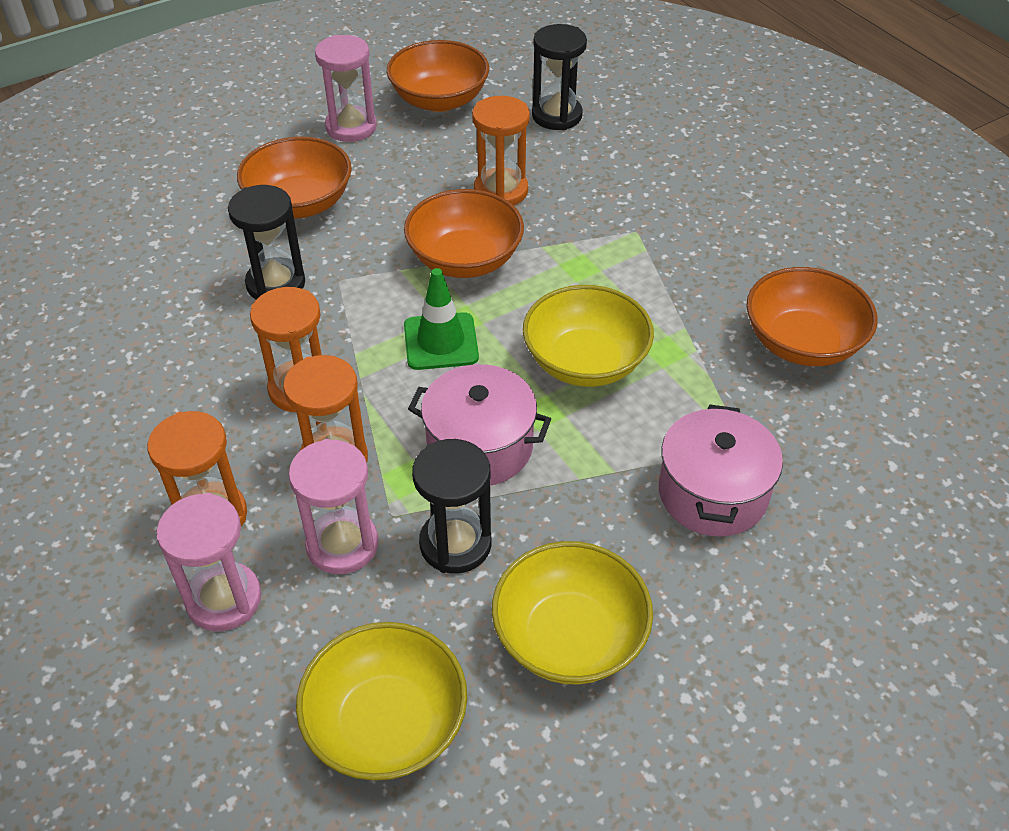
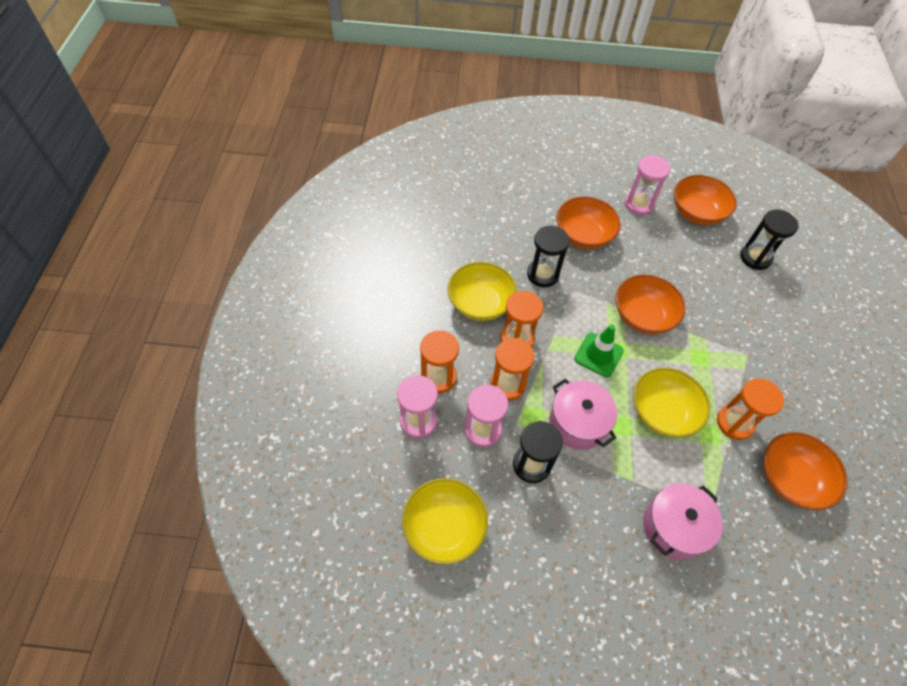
camera: 35 degrees right, 10 degrees up
(501, 191) = (690, 287): orange hourglass -> orange hourglass (734, 423)
(569, 637) = (550, 547): yellow bowl -> yellow bowl (480, 303)

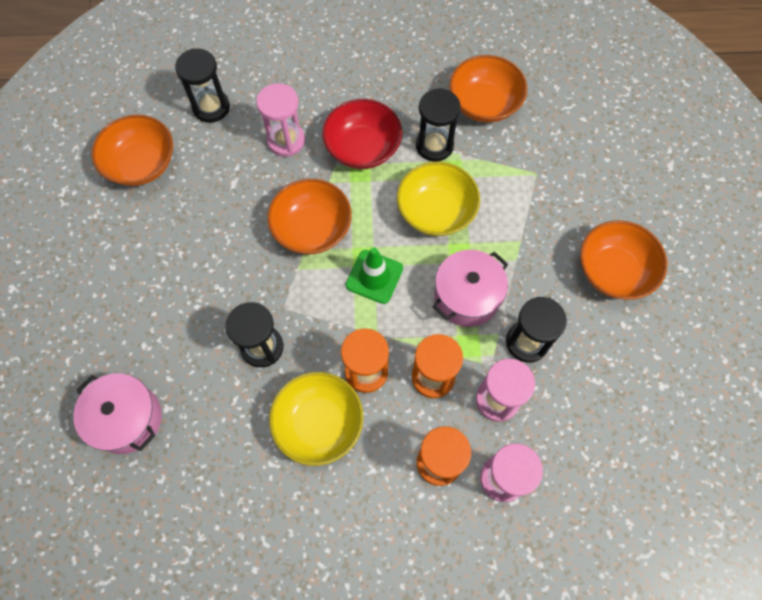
camera: 95 degrees left, 10 degrees up
(444, 527) = (619, 428): yellow bowl -> none
(583, 235) = (190, 299): orange bowl -> orange bowl (613, 271)
(639, 204) = (130, 231): pink hourglass -> pink hourglass (286, 140)
(674, 527) = (558, 205): pink pot -> pink pot (127, 419)
(726, 362) = (362, 148): none -> red bowl
(734, 423) = (434, 145): orange hourglass -> black hourglass

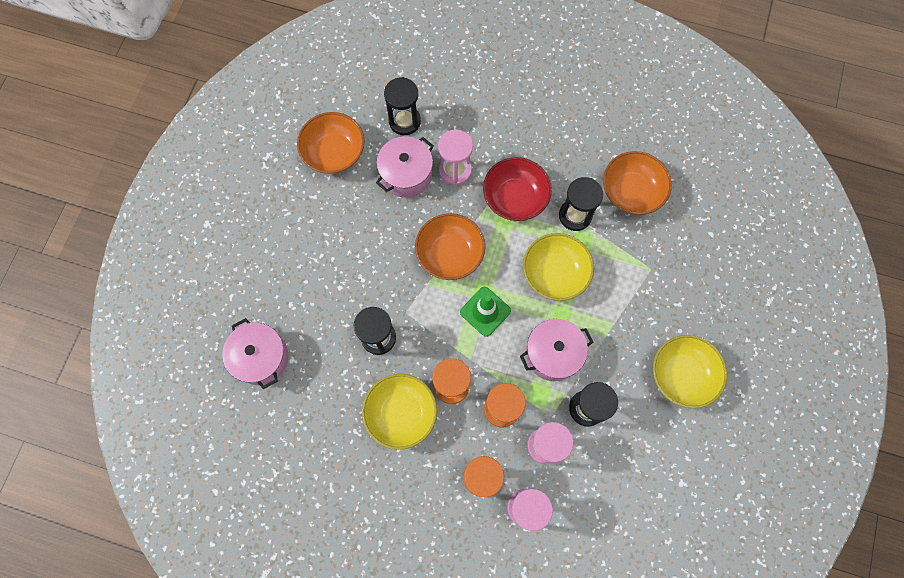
camera: 20 degrees right, 5 degrees up
(232, 161) = (406, 174): none -> pink pot
(613, 271) = (681, 375): orange bowl -> yellow bowl

